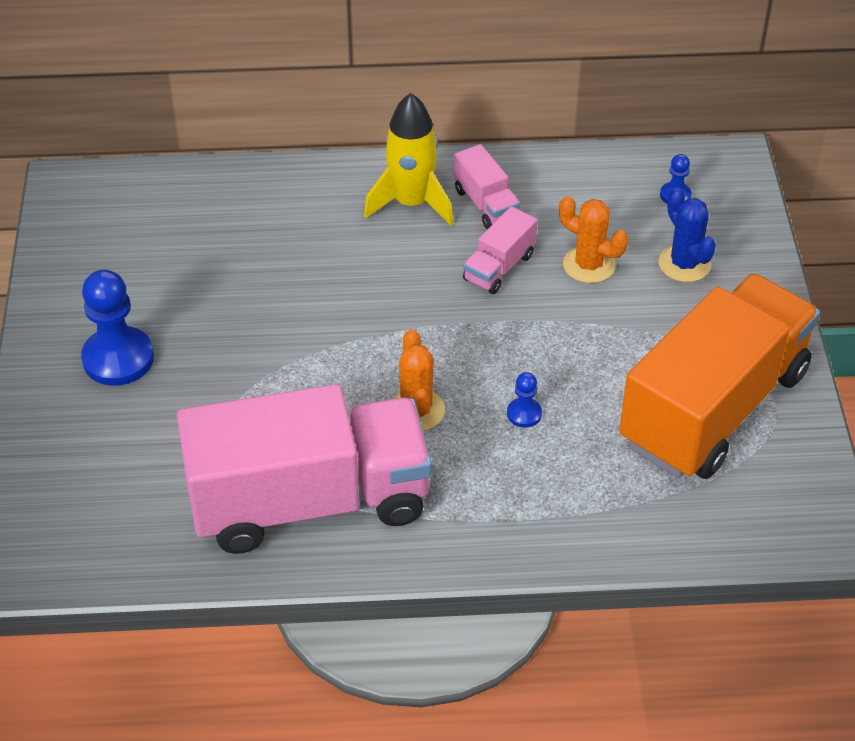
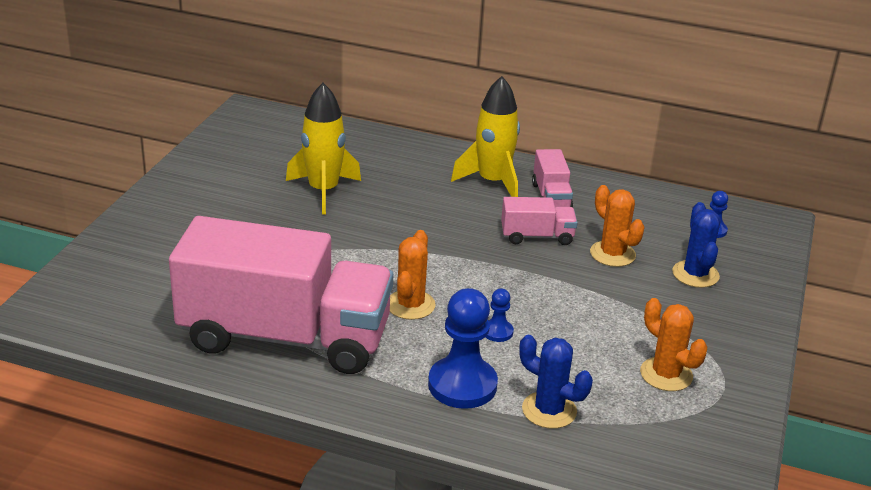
camera: 20 degrees right, 15 degrees down
(118, 358) = (208, 213): blue pawn -> blue pawn (462, 385)
(230, 281) = (323, 191): none -> yellow rocket
(499, 267) = (537, 236): pink truck -> pink truck turned 150 degrees counterclockwise
(624, 495) = (549, 410): none -> blue cactus
(714, 408) = (666, 374): orange truck -> orange cactus

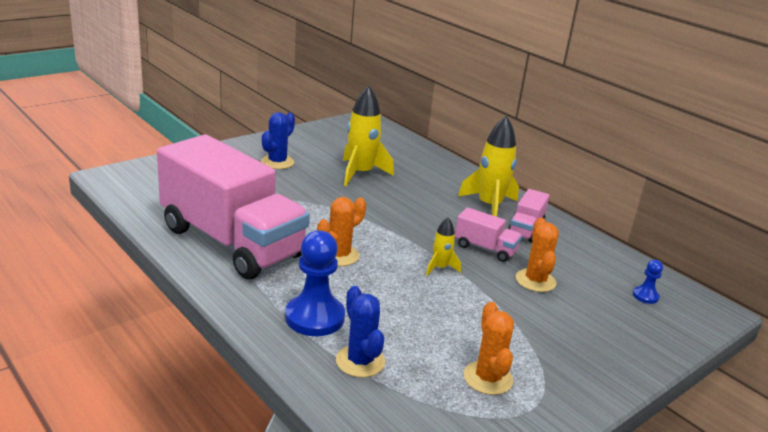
camera: 30 degrees right, 5 degrees down
(497, 332) = (382, 295): blue pawn -> none
(518, 277) = (440, 268): none -> yellow rocket
(695, 274) = (594, 320): blue cactus -> blue cactus (277, 162)

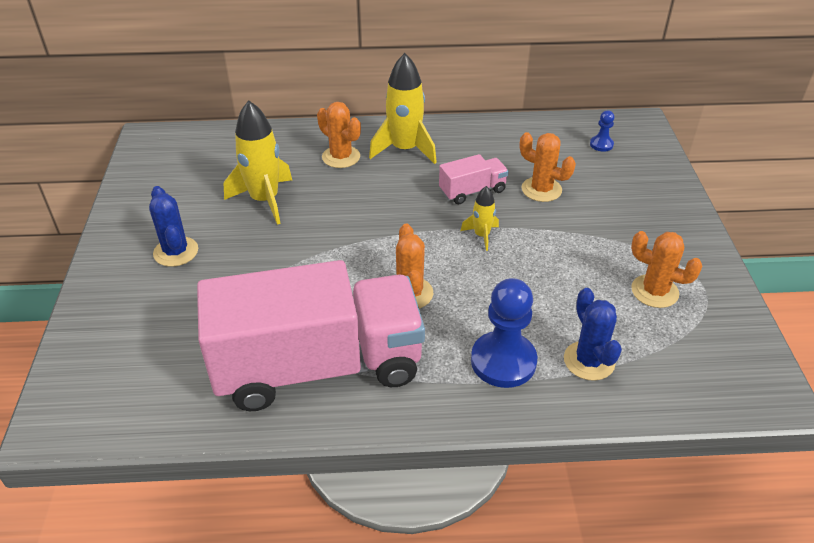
camera: 50 degrees left, 15 degrees up
(360, 361) = (589, 361): blue cactus -> blue cactus turned 60 degrees clockwise
(443, 185) = (341, 157): none -> orange cactus
(525, 229) = (460, 150): pink truck -> none

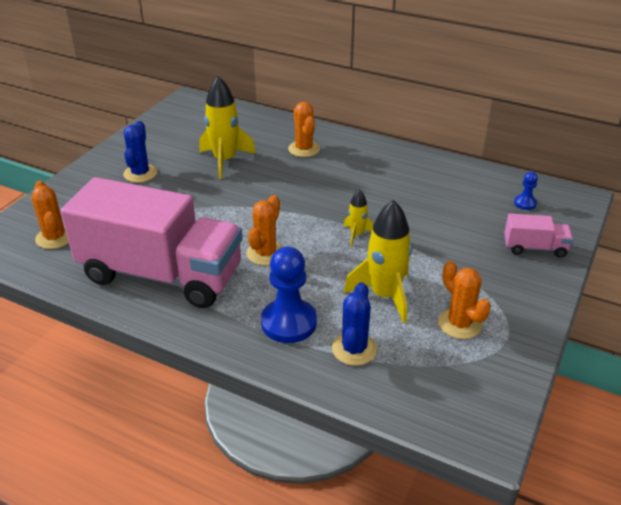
camera: 30 degrees right, 5 degrees down
(404, 149) = (356, 158): yellow rocket -> yellow rocket (385, 295)
(472, 191) = (380, 202): pink truck -> pink truck (534, 248)
(541, 189) = (437, 219): orange cactus -> orange cactus (55, 237)

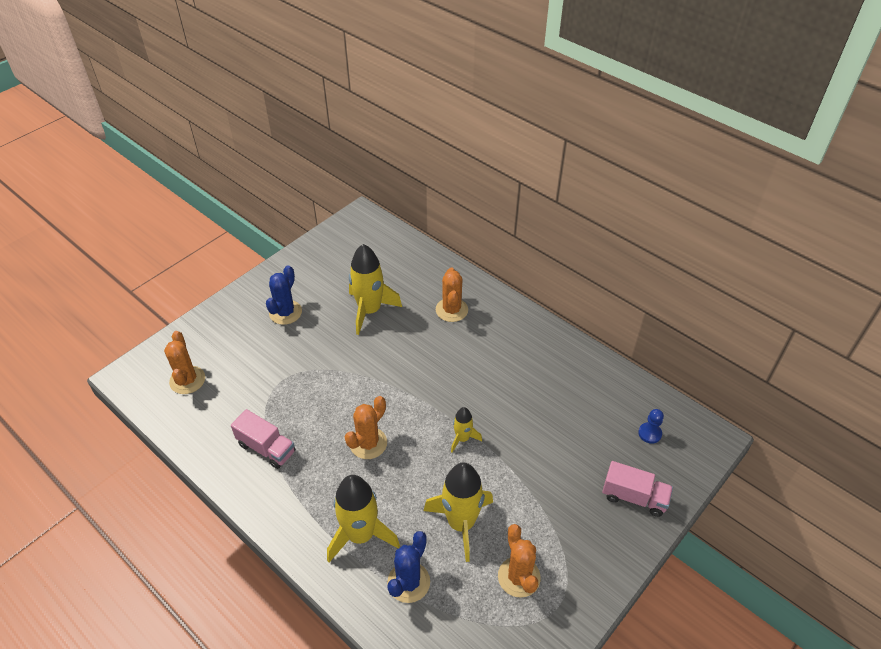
camera: 15 degrees right, 10 degrees up
(161, 274) = (266, 448): pink truck -> pink truck, size x0.41
(289, 323) = (360, 535): blue pawn -> yellow rocket

